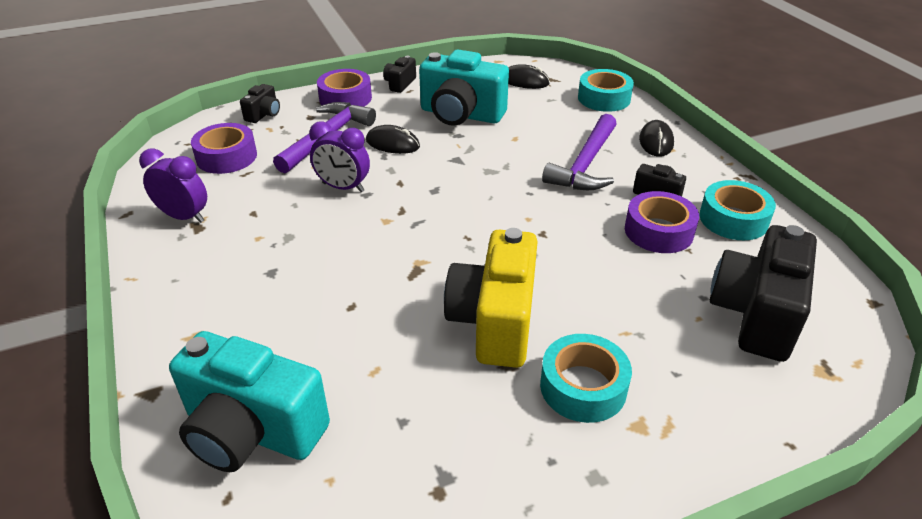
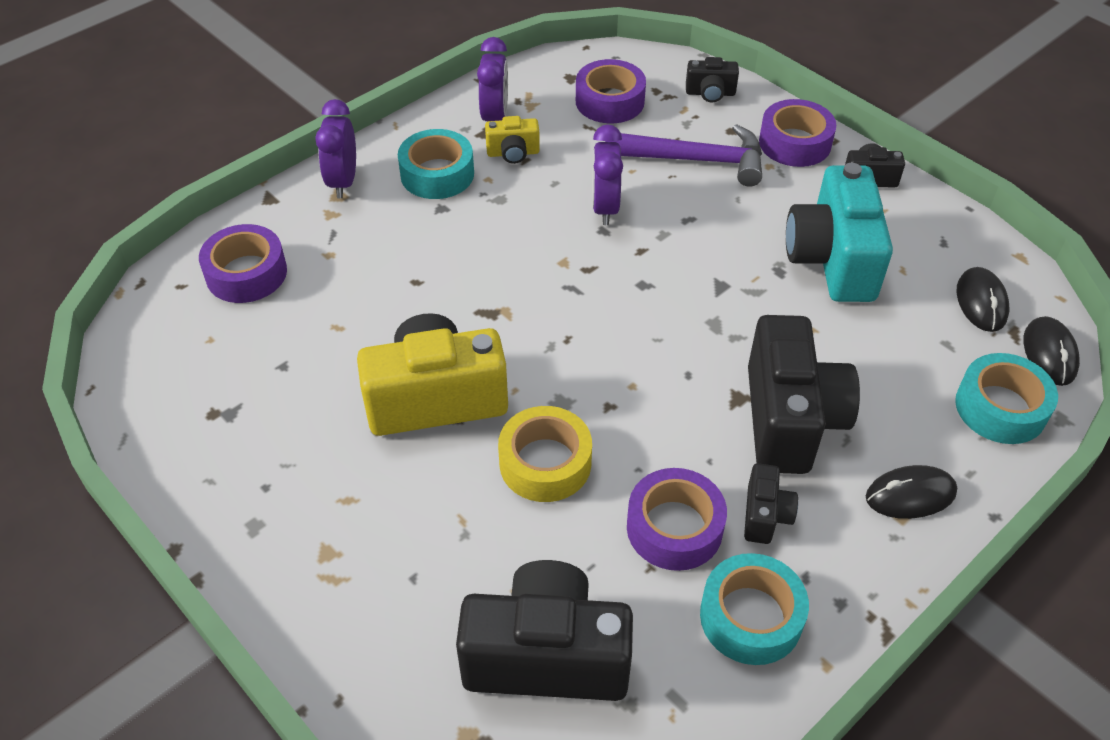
camera: 70 degrees right, 10 degrees up
(178, 330) = (343, 182): none -> purple clock
(239, 217) = (513, 153): none -> yellow camera
(252, 431) = (246, 273): turquoise camera -> purple tape
(392, 143) = (719, 218): black mouse -> black mouse (1049, 353)
(583, 387) = (366, 494): turquoise tape -> turquoise tape (437, 174)
(584, 276) = (545, 463): none -> yellow tape
(585, 164) = (790, 419): purple hammer -> black camera

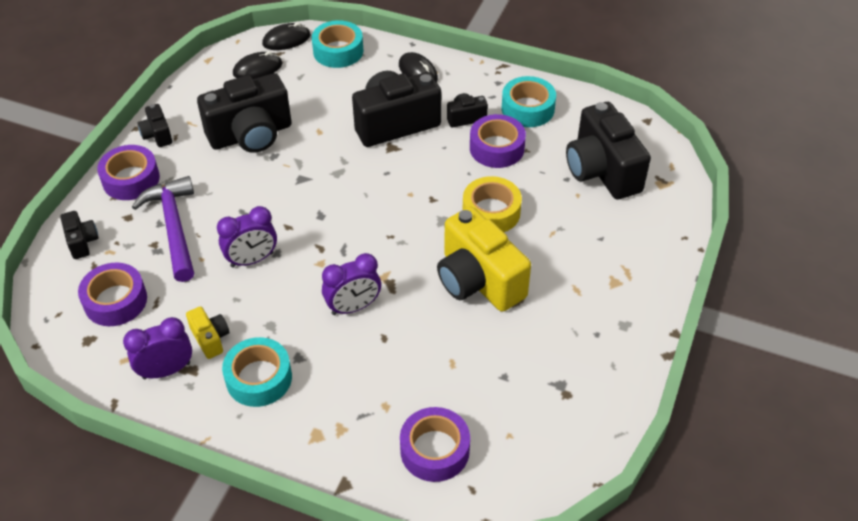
camera: 115 degrees left, 0 degrees up
(343, 182) = (298, 440): purple clock -> purple clock (353, 307)
(832, 260) = (251, 135): turquoise camera -> black camera

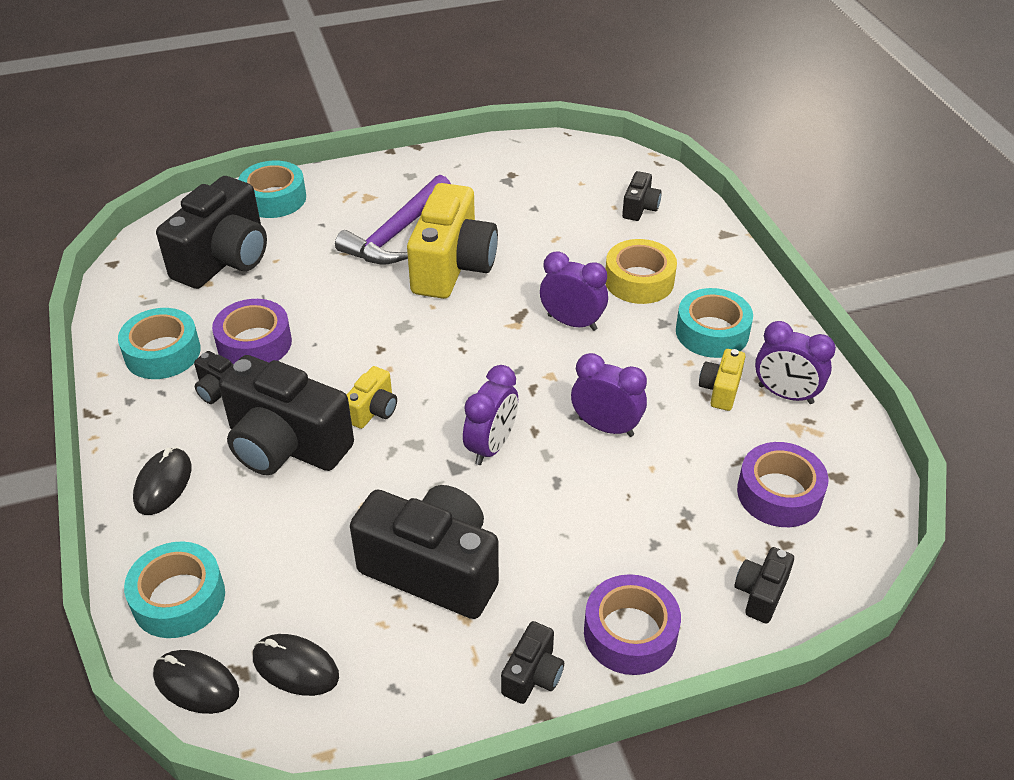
camera: 130 degrees left, 5 degrees down
(174, 227) = (643, 525): purple hammer -> purple hammer (396, 233)
(298, 201) = (491, 446): none -> purple clock
(382, 169) = (373, 410): none -> yellow camera
(434, 450) = (640, 208): purple tape -> black camera
(491, 212) = (357, 301): yellow tape -> yellow tape (639, 281)
(660, 228) = (274, 198): none -> turquoise tape

